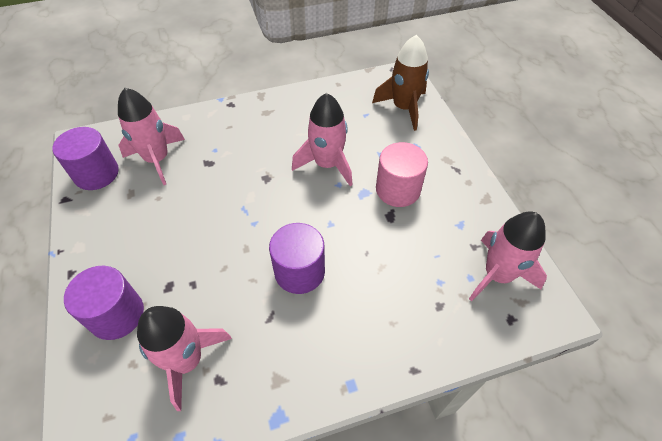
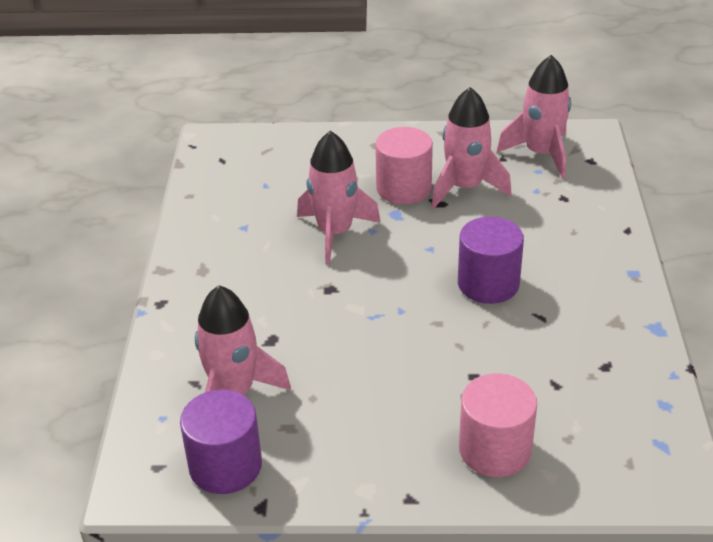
camera: 70 degrees left, 15 degrees down
(117, 314) = (495, 449): purple cylinder -> pink cylinder
(187, 360) = (576, 389): pink rocket -> pink rocket (465, 188)
(404, 108) = (274, 153): brown rocket -> none

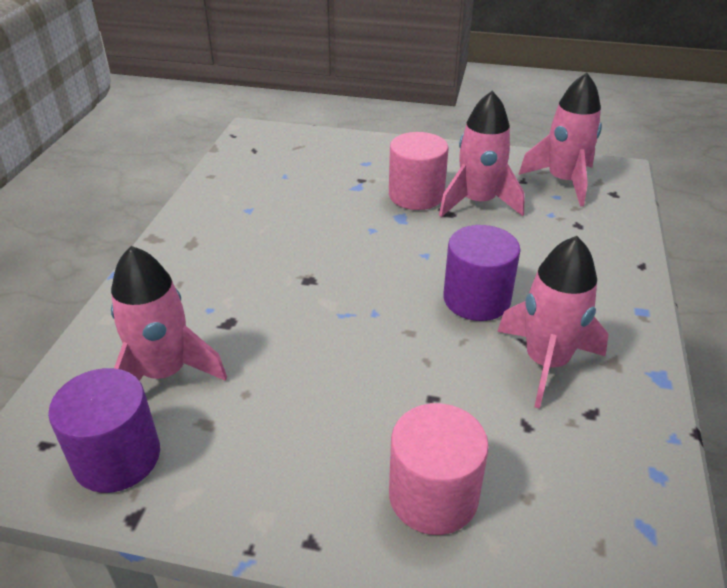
camera: 10 degrees right, 0 degrees up
(335, 233) = (334, 227): pink rocket -> pink rocket (546, 362)

